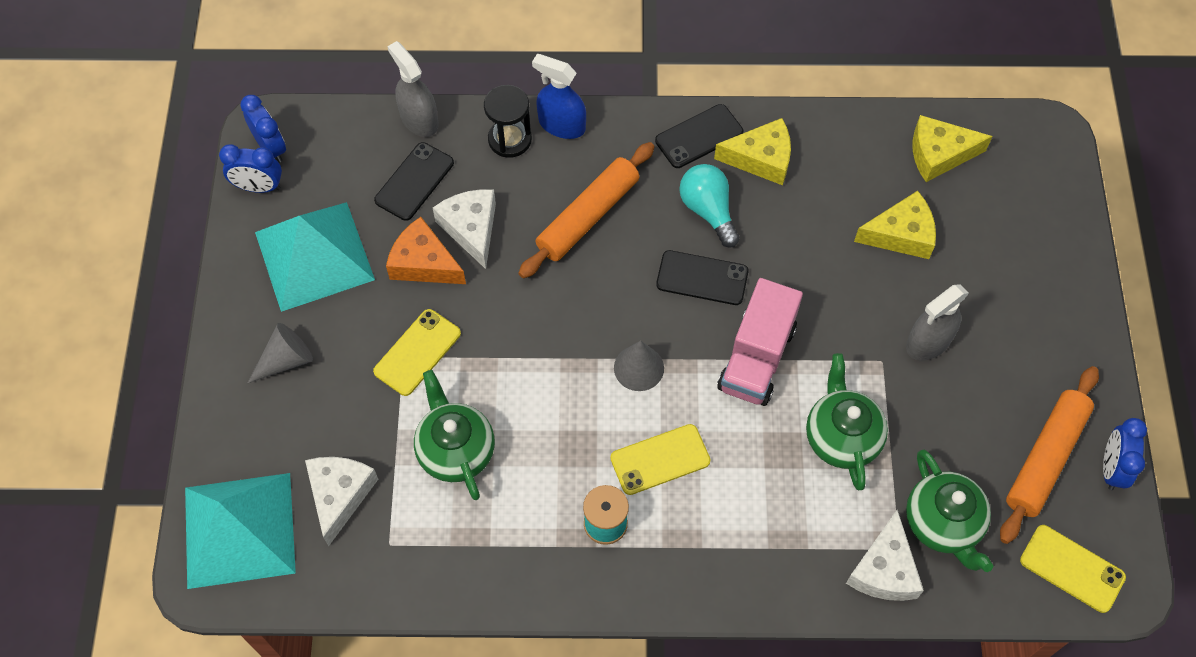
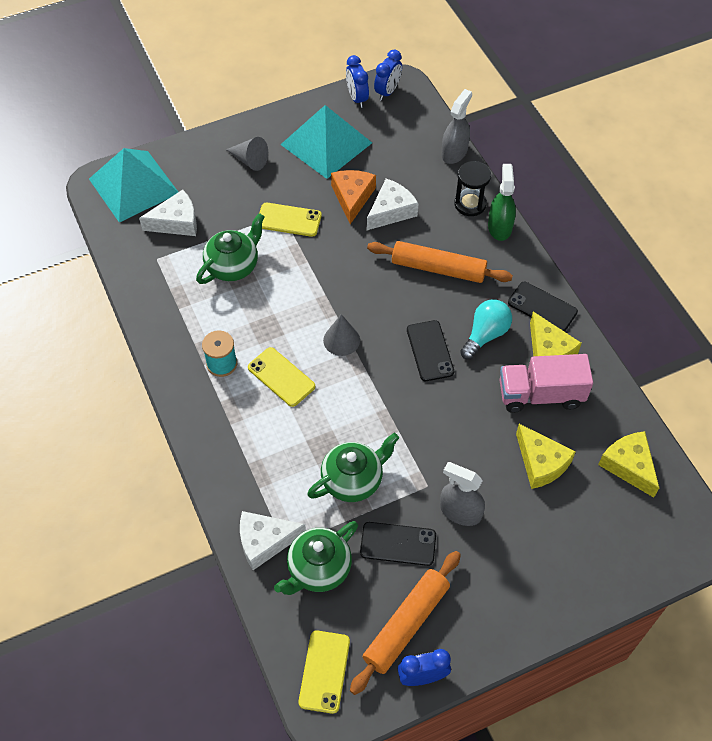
camera: 65 degrees right, 5 degrees down
(414, 181) = (407, 169): black phone -> black phone (398, 544)
(561, 125) = (499, 227): blue spray bottle -> green spray bottle
(756, 358) = (386, 405): pink truck -> pink truck (540, 394)
(1045, 458) = (406, 625): orange rolling pin -> orange rolling pin turned 60 degrees counterclockwise

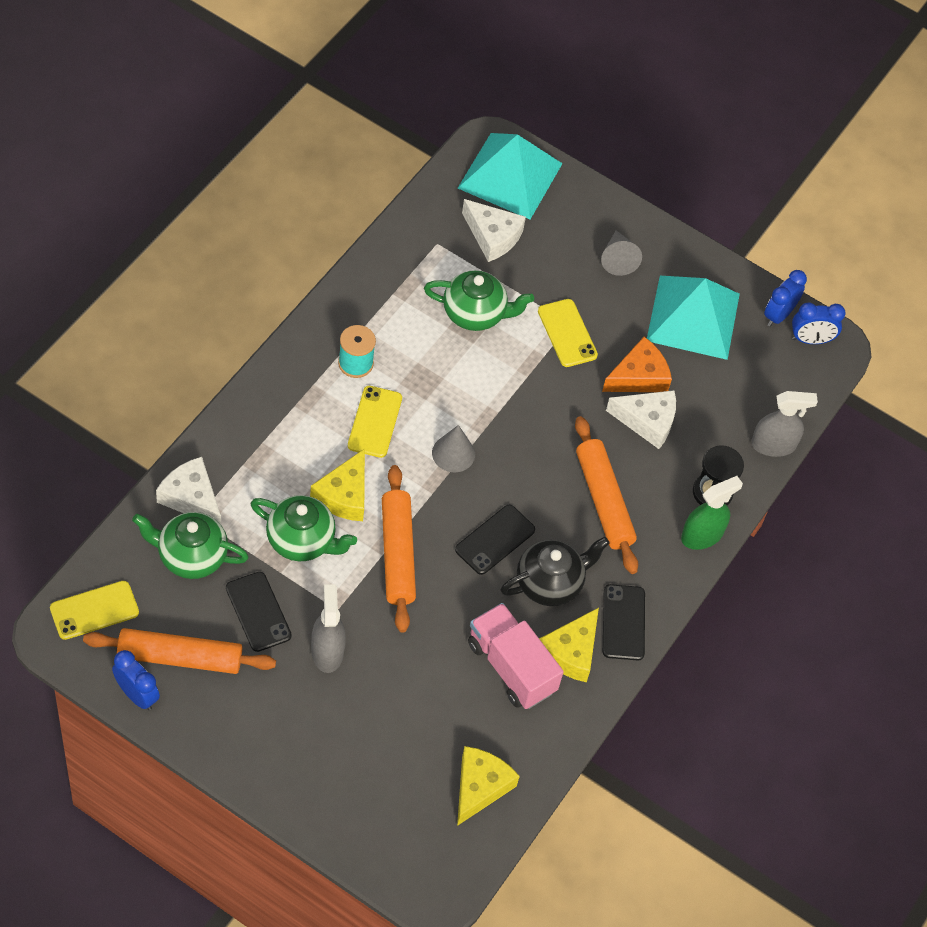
camera: 50 degrees right, 0 degrees up
(404, 420) = (397, 554): none -> orange rolling pin
(485, 335) = (550, 583): turquoise light bulb -> black teapot
(541, 463) = (429, 701): yellow cheese -> yellow cheese (344, 495)

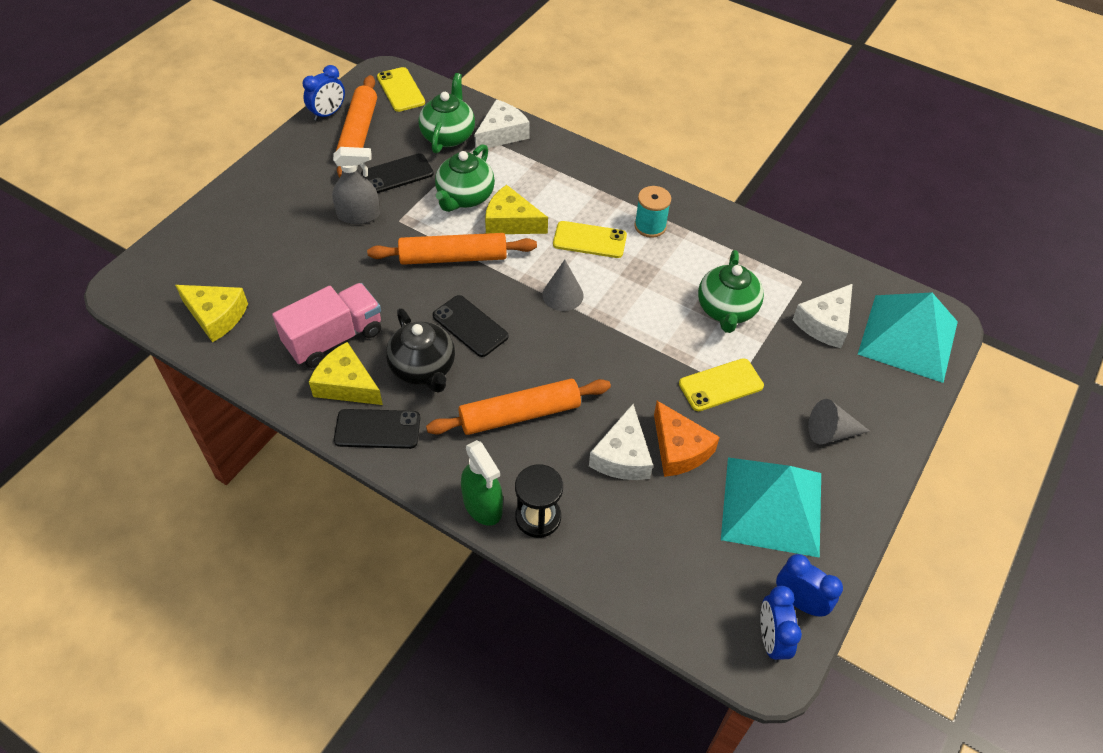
camera: 95 degrees right, 5 degrees down
(773, 445) = (609, 586): grey spray bottle -> none

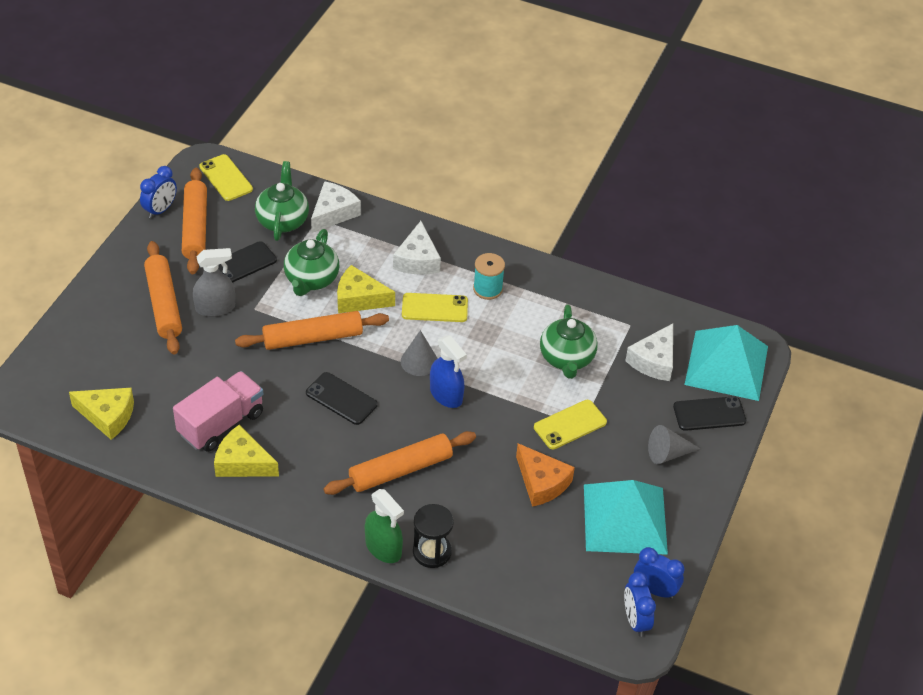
camera: 10 degrees left, 5 degrees down
(307, 206) = (164, 304): none -> orange rolling pin
(377, 429) = (279, 497): black phone -> black phone (709, 414)
(423, 369) = (308, 441): black teapot -> none
(586, 335) = (446, 394): none -> blue spray bottle
(622, 456) = (494, 494): white cheese -> white cheese (417, 260)

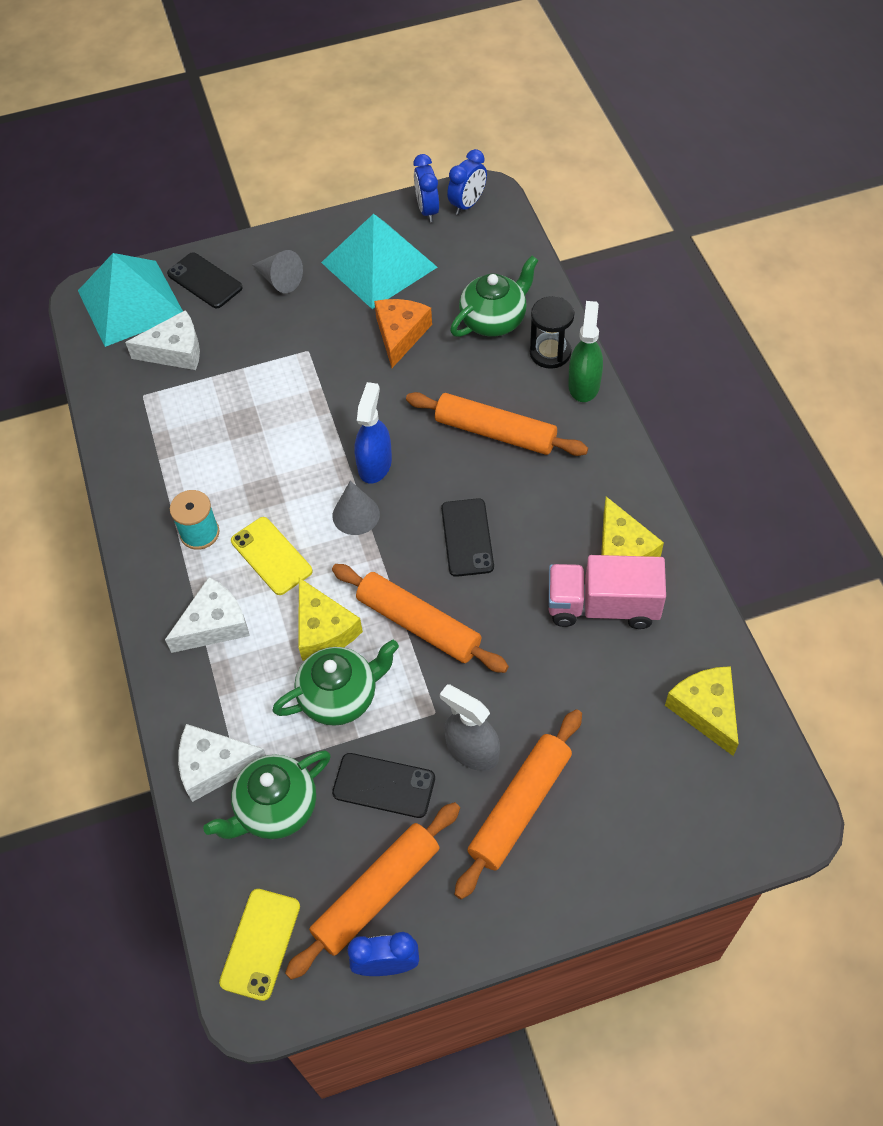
camera: 125 degrees left, 10 degrees up
(567, 359) = (236, 410): green teapot -> green teapot (494, 320)
(570, 425) = (315, 357): yellow phone -> none

